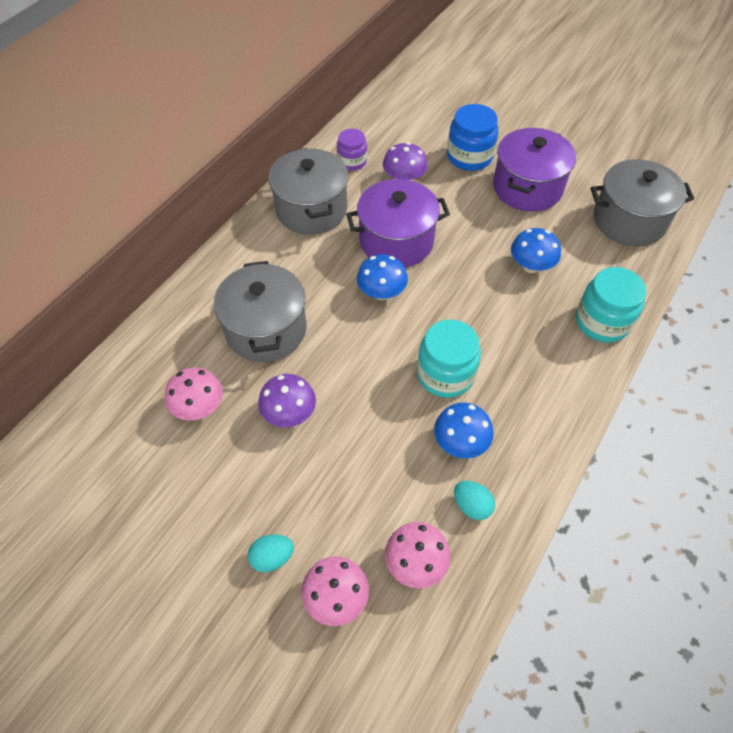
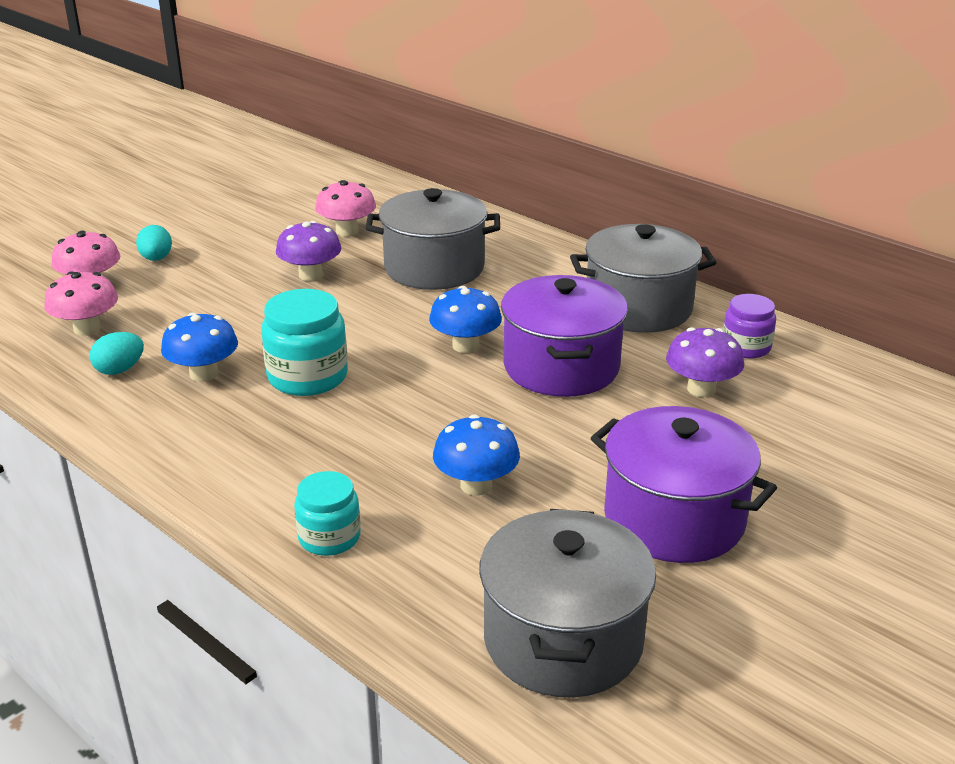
camera: 100 degrees right, 25 degrees down
(469, 157) = (764, 464): blue jar -> none
(602, 322) = (329, 537): turquoise jar -> turquoise jar, size x0.64

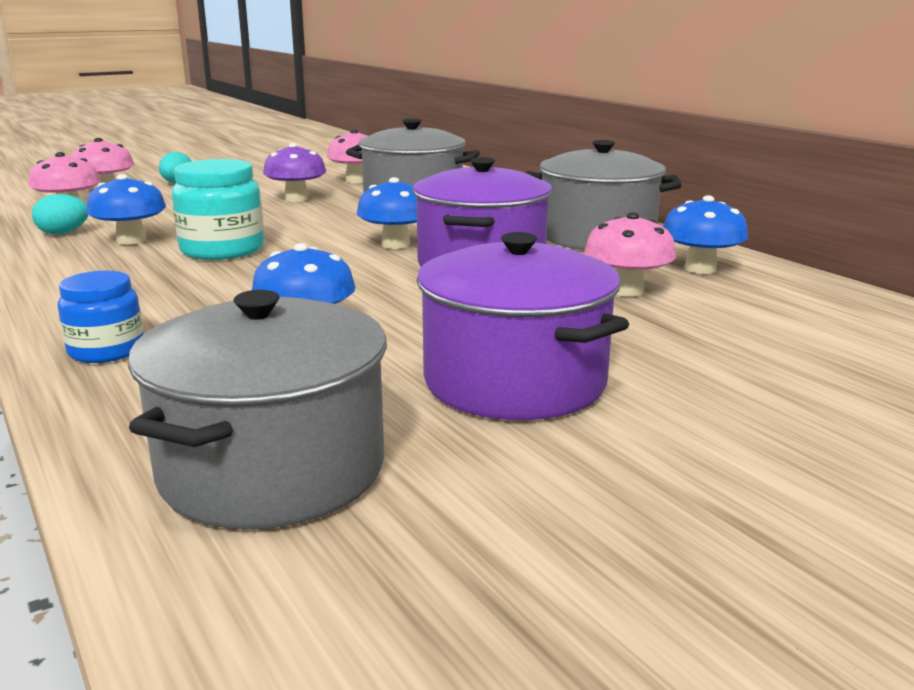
camera: 15 degrees right, 10 degrees down
(329, 537) = (106, 350): turquoise jar -> blue jar
(701, 389) = (626, 291): purple mushroom -> pink mushroom
(746, 347) = (700, 269): purple jar -> blue mushroom

